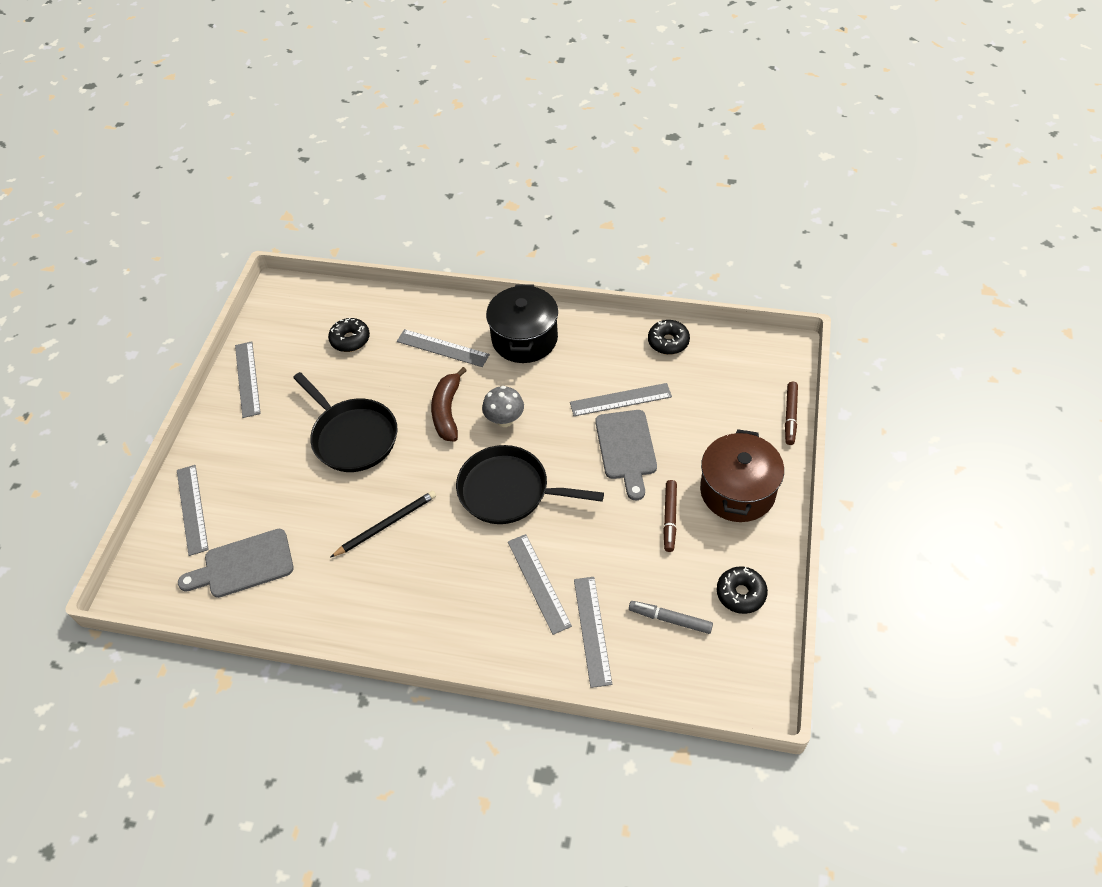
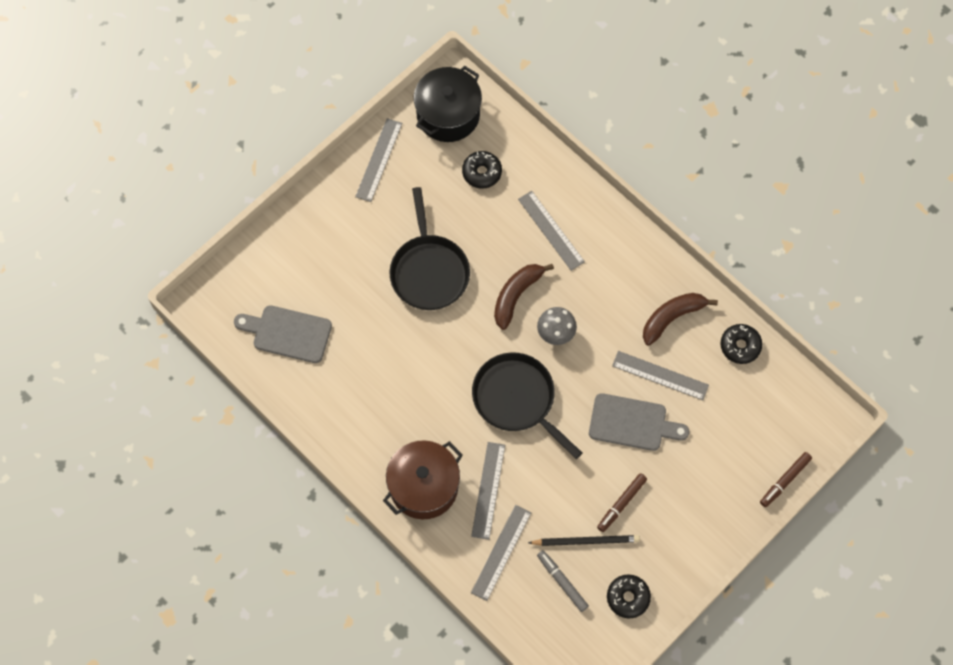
camera: 30 degrees right, 15 degrees up
(192, 509) = (275, 259): grey ruler -> none
(386, 524) = (408, 368): black pencil -> black pencil (586, 541)
(524, 339) = (624, 265): black pot -> black pot (448, 115)
(595, 353) = (672, 318): none -> brown banana
(626, 449) = (632, 423): grey cutting board -> grey cutting board turned 105 degrees counterclockwise
(737, 491) = (690, 516): brown pot -> brown pot (424, 486)

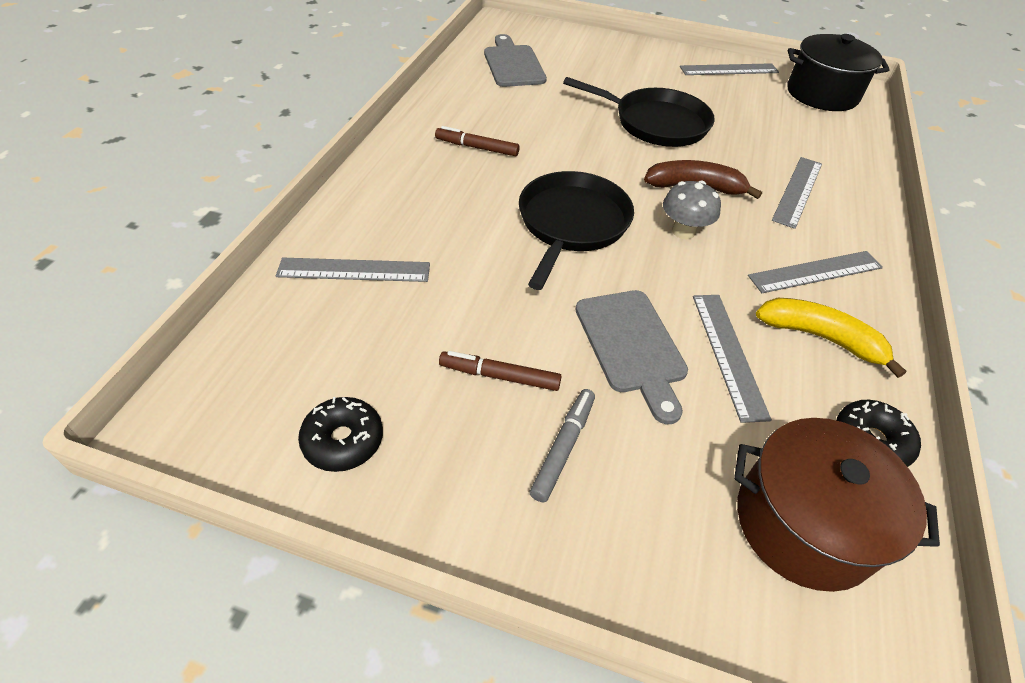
camera: 60 degrees right, 20 degrees down
(424, 486) = (408, 183): brown pot -> brown pot (804, 523)
(429, 271) = (656, 123): black pan -> black pan turned 120 degrees counterclockwise
(482, 172) = (795, 128): black donut -> none
(488, 490) = (435, 234): grey ruler -> grey ruler (815, 271)
(562, 582) = (336, 347): grey marker -> grey marker (563, 448)
(586, 541) = (416, 353): black pencil -> none
(672, 318) = (820, 338): brown banana -> yellow banana
(785, 481) = (709, 626): brown marker -> brown marker (477, 148)

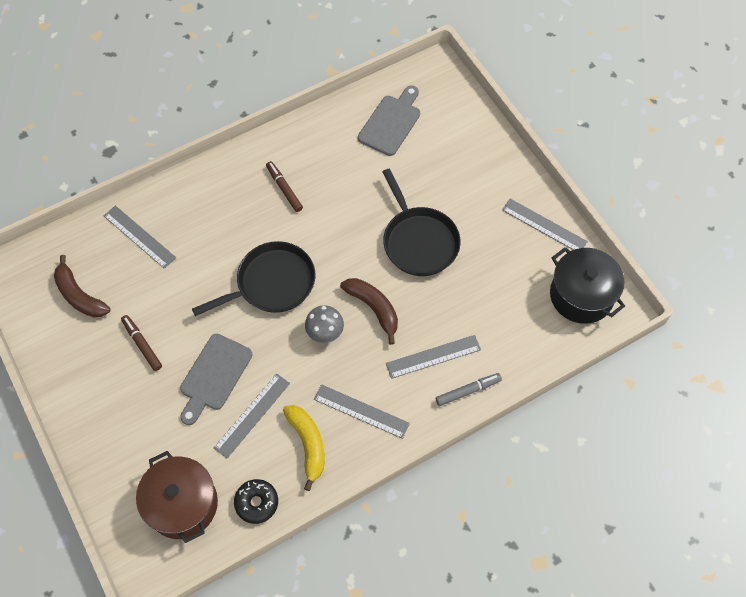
camera: 45 degrees right, 15 degrees up
(338, 381) = (79, 295): none -> brown banana
(343, 441) = (57, 326): black donut -> none
(563, 448) = (131, 397): grey marker -> grey marker (467, 391)

